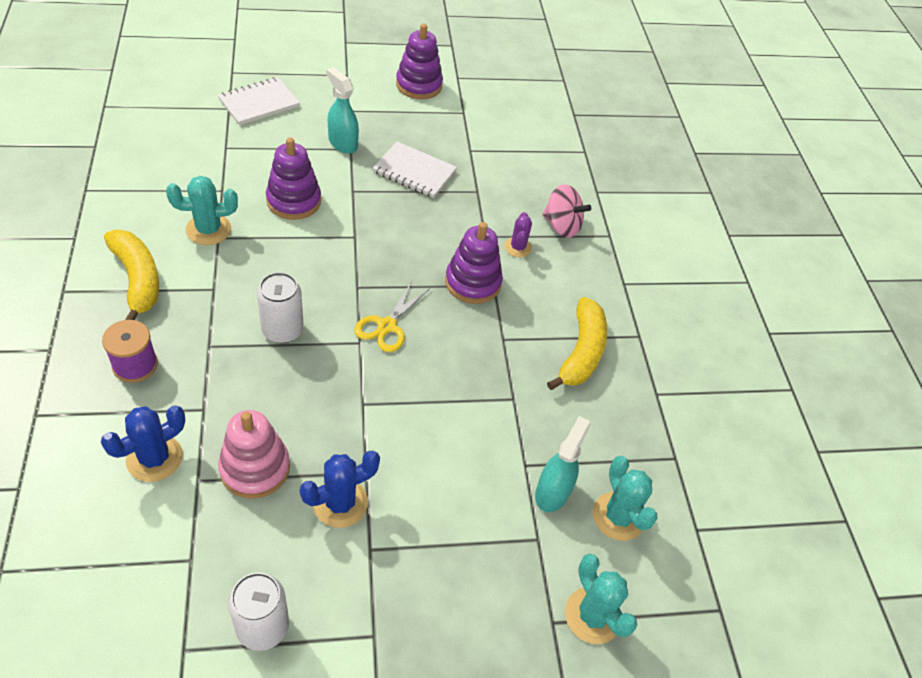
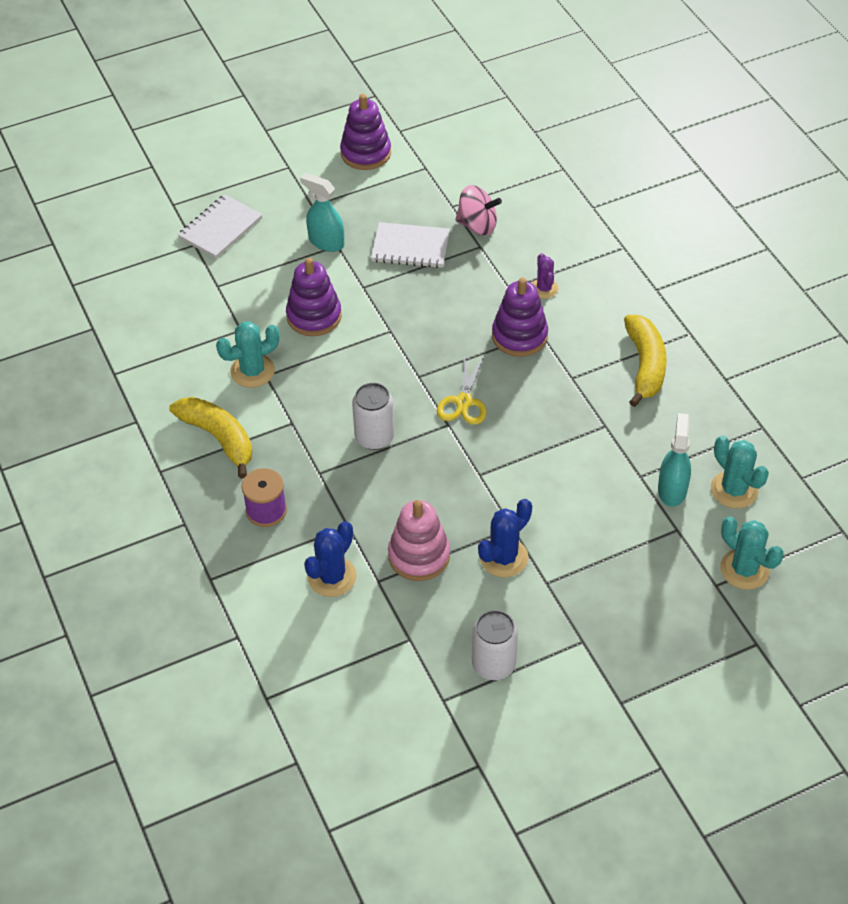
camera: 10 degrees left, 0 degrees up
(561, 226) = (575, 253): pink spinning top -> pink spinning top (477, 225)

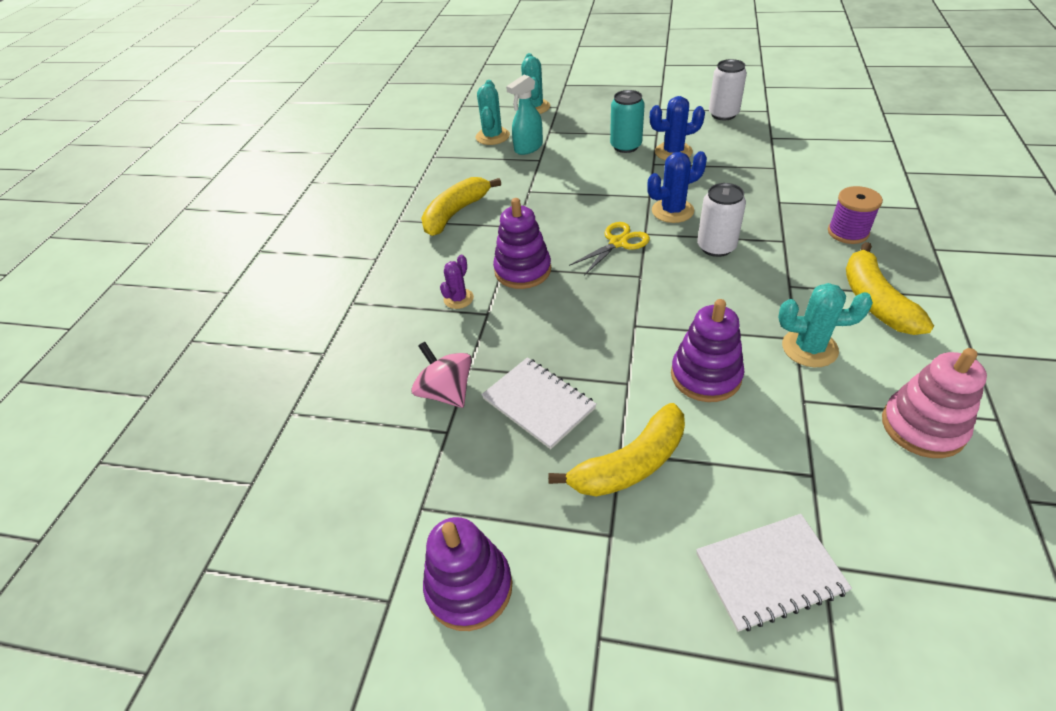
camera: 140 degrees left, 5 degrees down
(326, 242) = (630, 464): turquoise spray bottle -> yellow banana
(332, 577) = (810, 179): blue cactus -> blue cactus (672, 211)
(419, 555) = (734, 170): pink stacking toy -> pink stacking toy (922, 427)
(565, 543) = (626, 146): none -> turquoise can

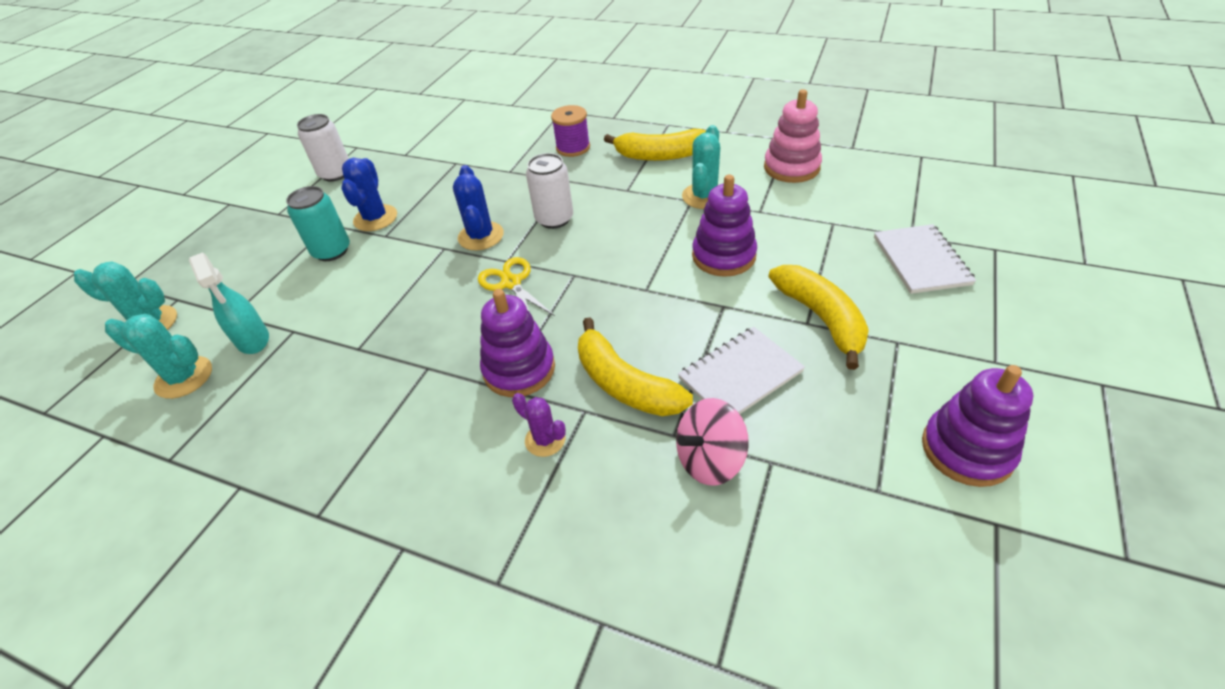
camera: 80 degrees left, 0 degrees up
(455, 213) = (352, 435): yellow banana -> yellow banana (625, 384)

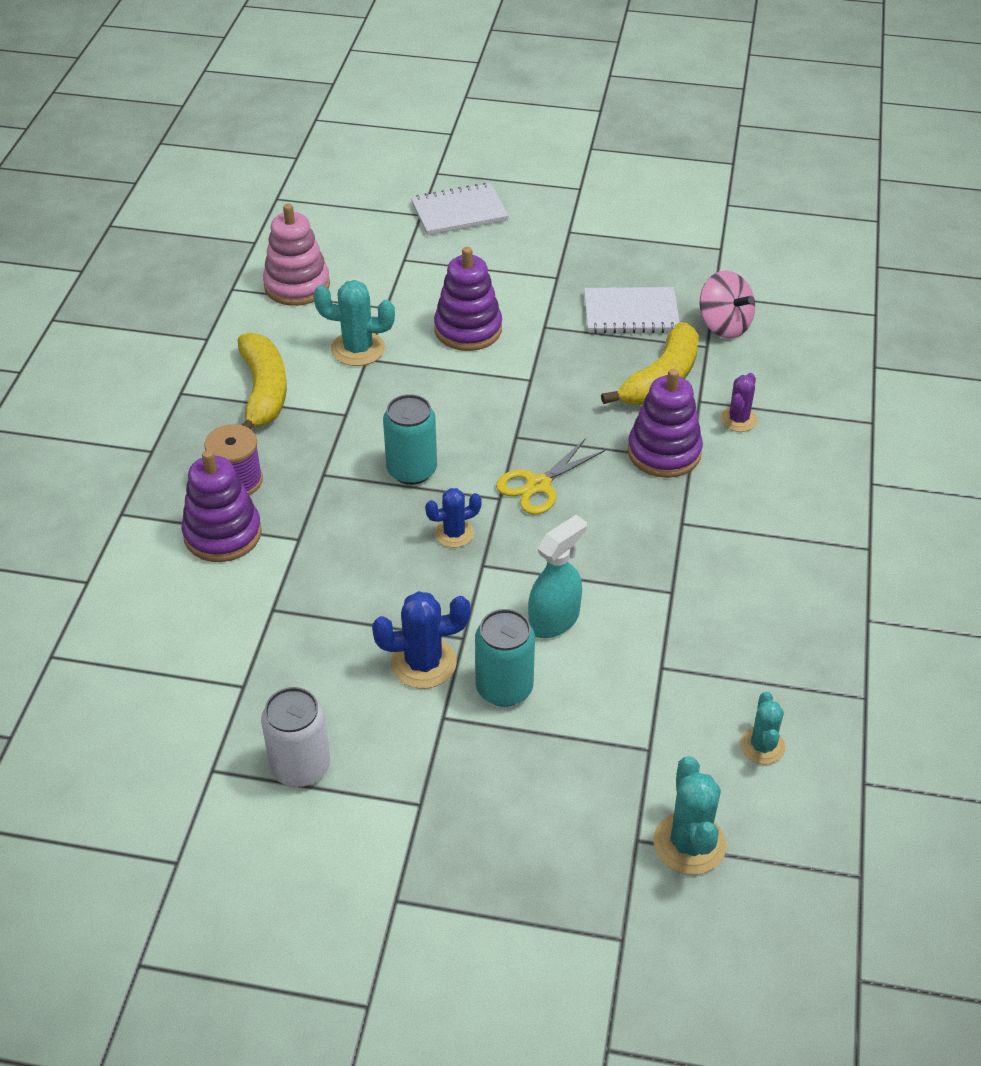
camera: 105 degrees left, 0 degrees up
(184, 377) = (762, 746): turquoise cactus -> turquoise cactus, size x0.65
(253, 340) = (685, 702): turquoise spray bottle -> turquoise spray bottle (554, 620)
(481, 236) = (454, 533): blue cactus -> blue cactus, size x0.65
(554, 219) = (412, 470): white can -> turquoise can
(740, 375) = (631, 313): white notebook -> white notebook turned 45 degrees counterclockwise
(821, 318) = (549, 269): yellow banana -> none
(967, 450) = (671, 209): purple stacking toy -> purple stacking toy (222, 534)

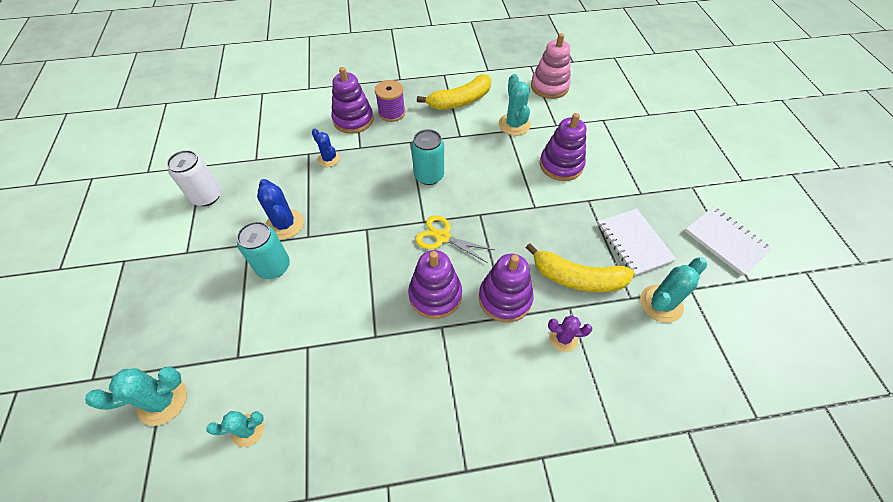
camera: 70 degrees right, 10 degrees up
(454, 533) = (386, 209): blue cactus -> blue cactus (328, 159)
(459, 212) = (665, 130): white notebook -> white notebook (725, 241)
(554, 620) = (332, 276): turquoise spray bottle -> none
(632, 517) = (435, 295): none -> purple stacking toy
(724, 325) = (661, 303): pink spinning top -> turquoise cactus

